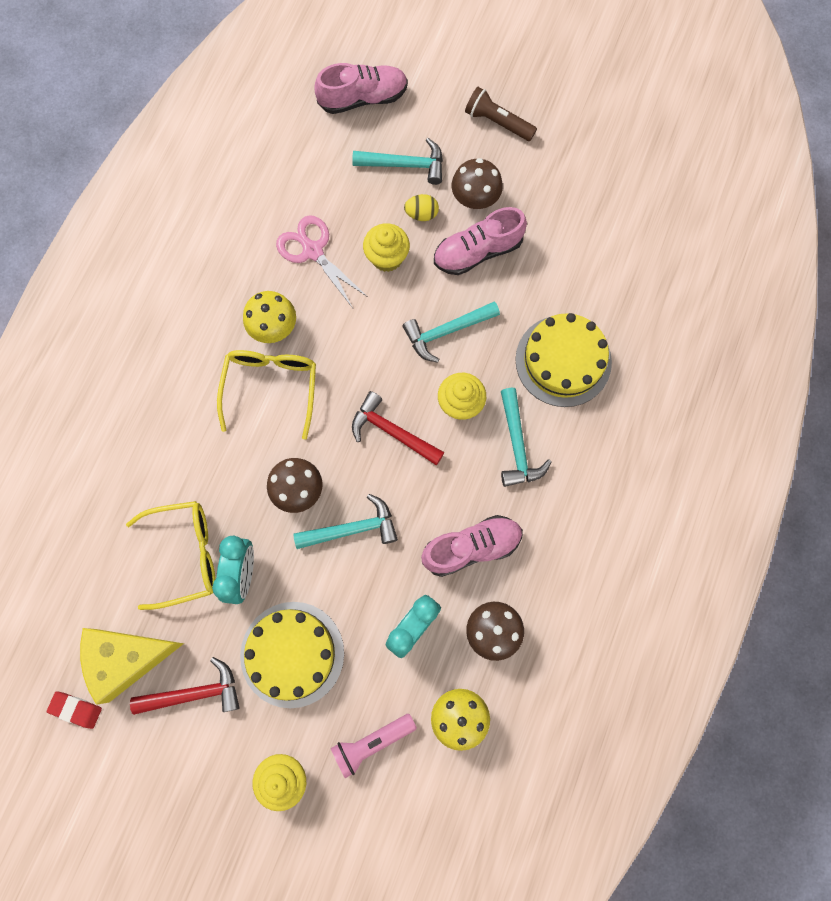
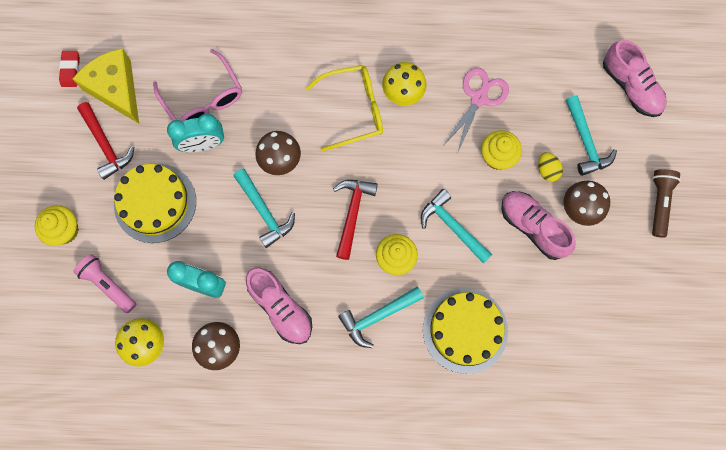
camera: 70 degrees right, 0 degrees up
(185, 555) = (203, 99): yellow glasses -> pink glasses

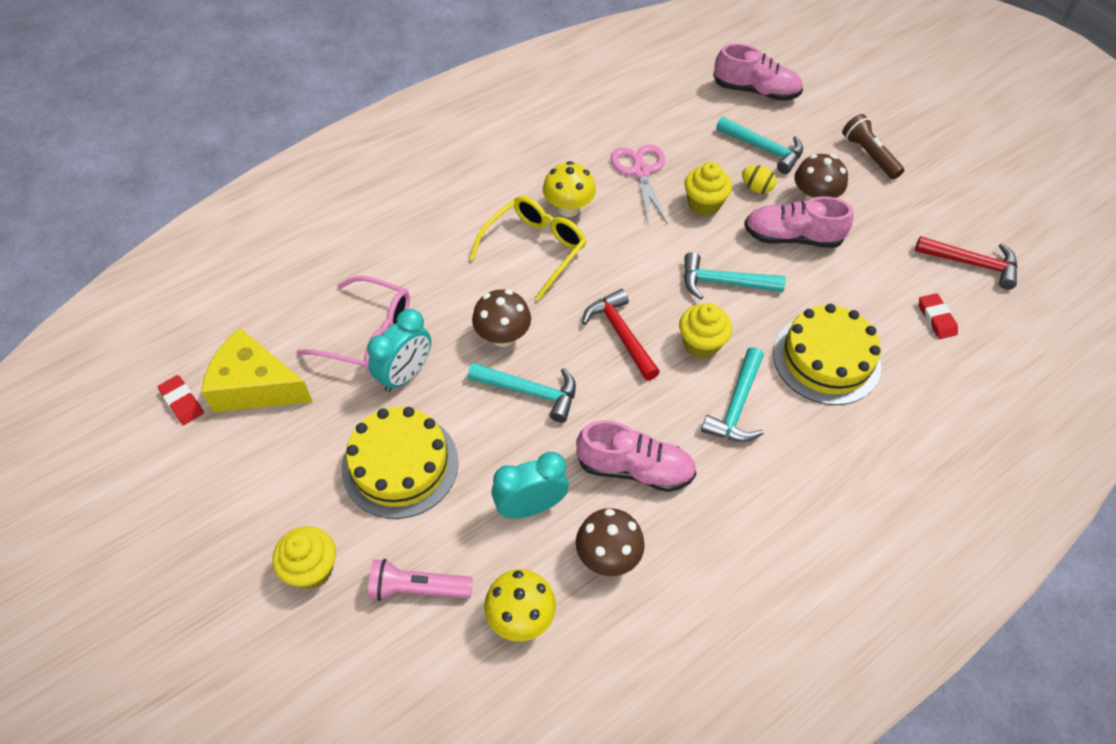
camera: 40 degrees left, 20 degrees down
(106, 145) = (289, 447): red hammer -> red hammer (971, 263)
(568, 360) = (936, 318): none -> red eraser

